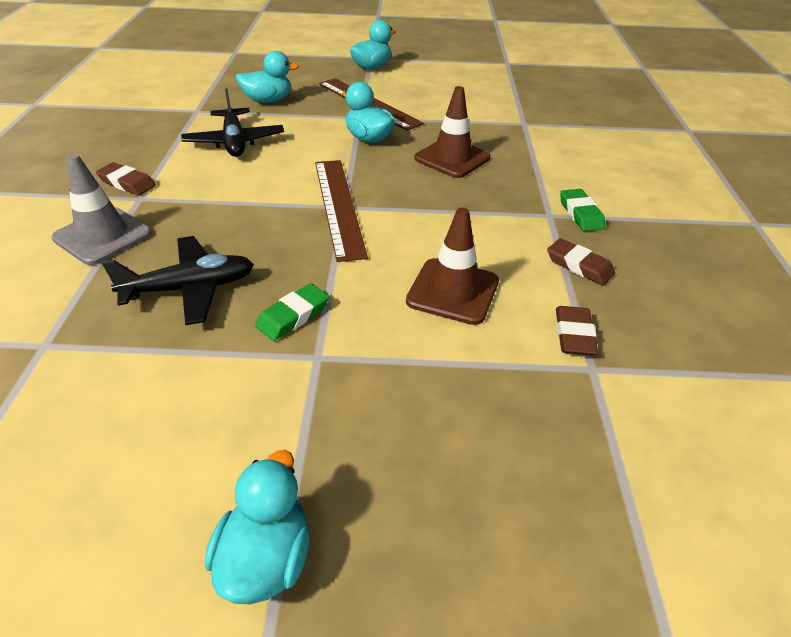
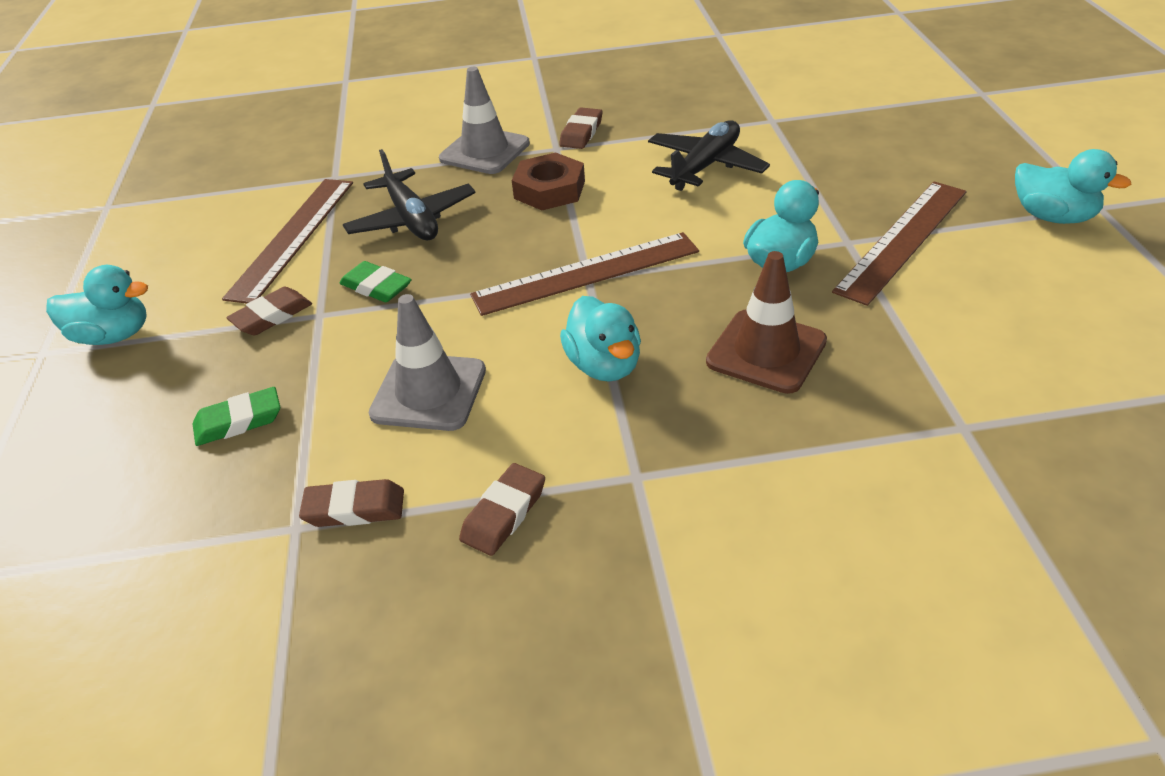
camera: 85 degrees right, 0 degrees up
(155, 380) = (292, 237): none -> brown ruler
(207, 208) = (549, 190): none -> brown nut
(234, 142) = (705, 166): black plane -> black plane turned 150 degrees clockwise
(268, 100) = (840, 158): turquoise duck -> turquoise duck (604, 365)
(302, 393) = (272, 316): none -> brown eraser
(453, 291) = (429, 392): brown traffic cone -> grey traffic cone
(580, 214) = (652, 515): green eraser -> green eraser (239, 421)

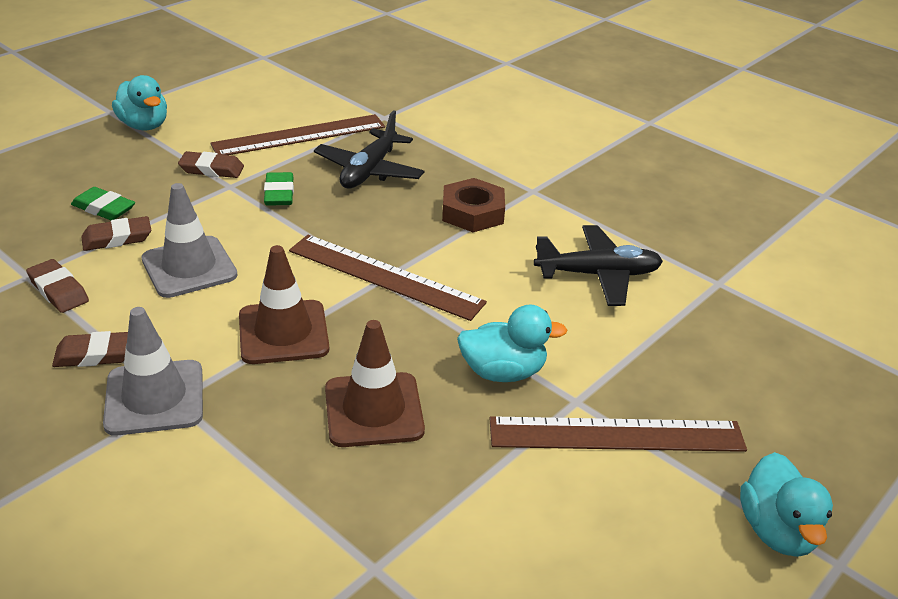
camera: 45 degrees right, 5 degrees down
(484, 151) = (488, 161): grey traffic cone -> grey traffic cone (154, 398)
(581, 133) = (568, 193): brown eraser -> brown eraser (117, 238)
(604, 365) = (283, 332): turquoise duck -> brown traffic cone

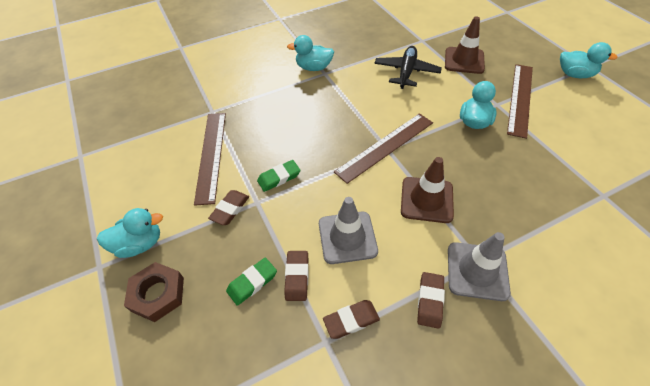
camera: 65 degrees left, 15 degrees up
(279, 193) = (279, 178): green eraser -> green eraser turned 45 degrees counterclockwise
(369, 171) = (273, 131): black plane -> none
(373, 410) = (497, 174): brown traffic cone -> brown traffic cone (464, 60)
(473, 212) = (336, 99): brown nut -> brown nut (158, 294)
(539, 178) = (314, 68): none -> turquoise duck

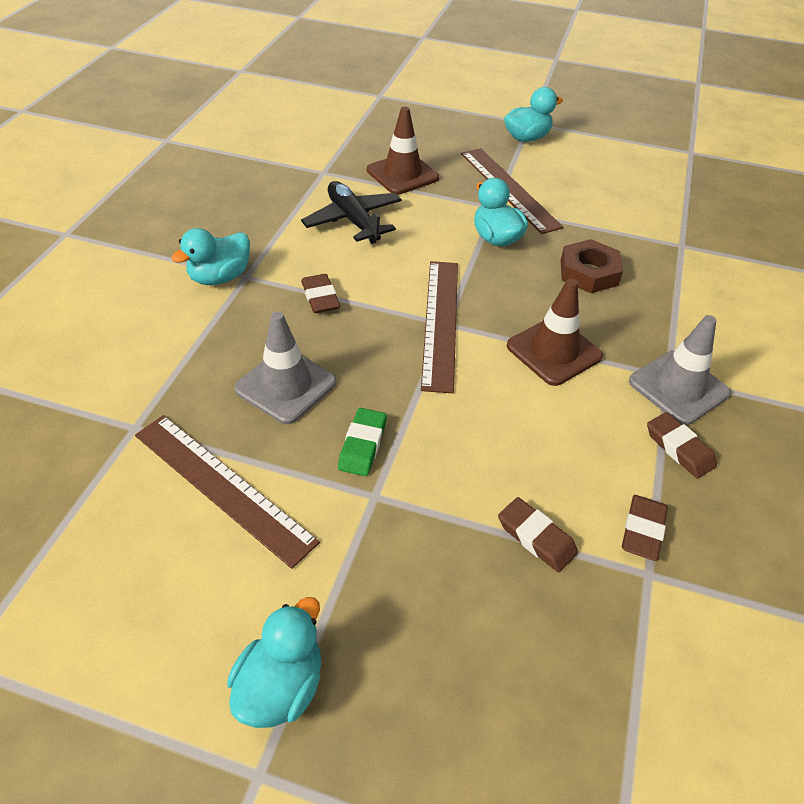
camera: 50 degrees left, 5 degrees down
(158, 294) = (402, 717): brown nut -> brown nut (589, 272)
(230, 209) = (351, 532): brown eraser -> brown eraser (320, 297)
(252, 283) = (498, 589): green eraser -> none
(347, 237) = (530, 451): grey traffic cone -> grey traffic cone (286, 385)

